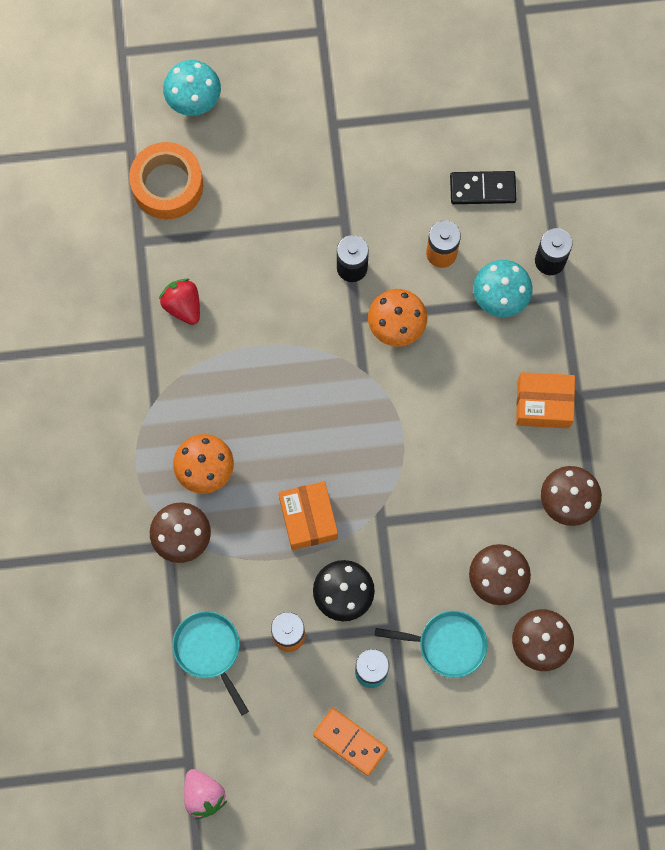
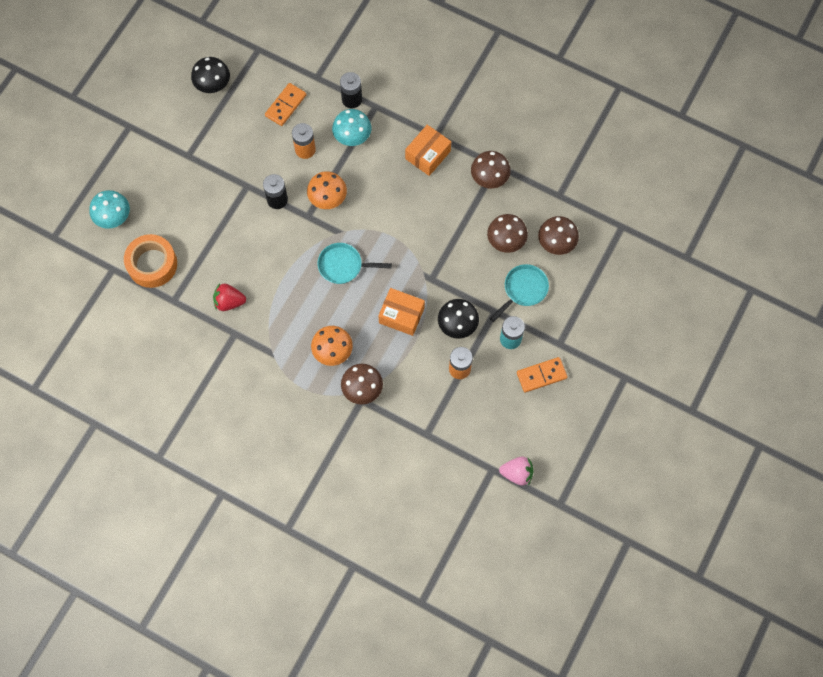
camera: 55 degrees left, 5 degrees down
(209, 650) = (437, 417): turquoise pan -> turquoise pan (343, 265)
(446, 86) = (213, 85): none -> black mushroom
(482, 189) = (286, 105): black domino -> orange domino

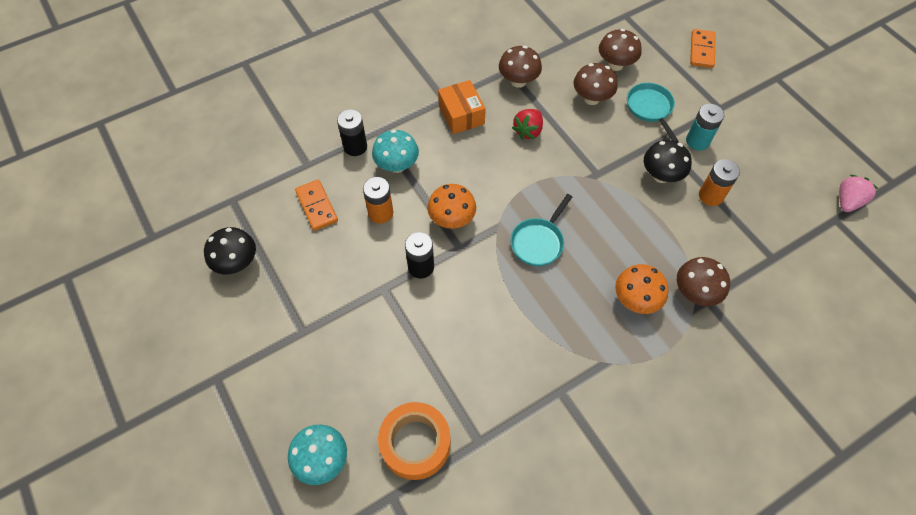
camera: 60 degrees left, 10 degrees down
(229, 302) = (516, 378): red strawberry -> red strawberry (528, 131)
(401, 315) = (625, 217): orange box -> none
(541, 375) = (748, 135): orange domino -> orange domino (701, 50)

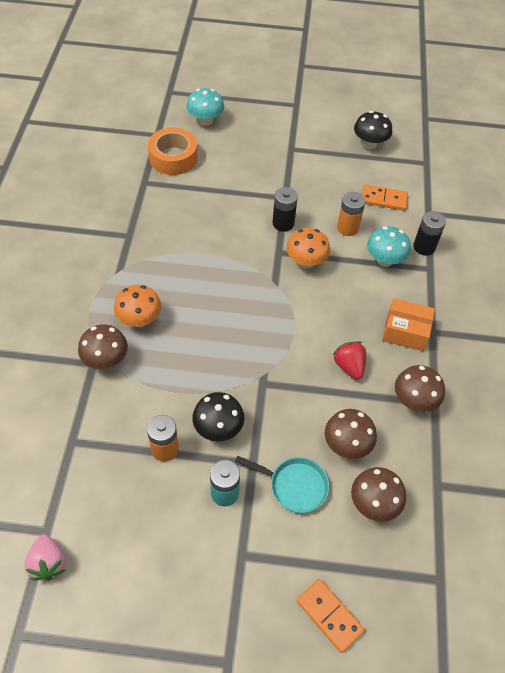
camera: 125 degrees right, 5 degrees down
(538, 242) = (240, 298): turquoise pan -> none

